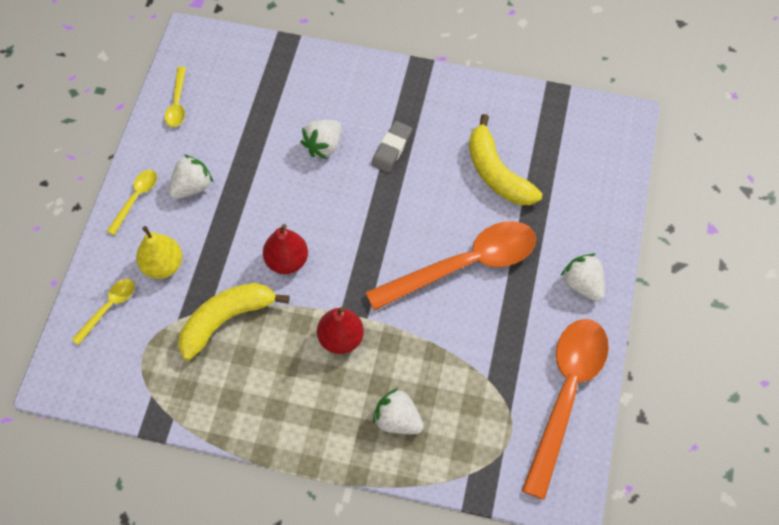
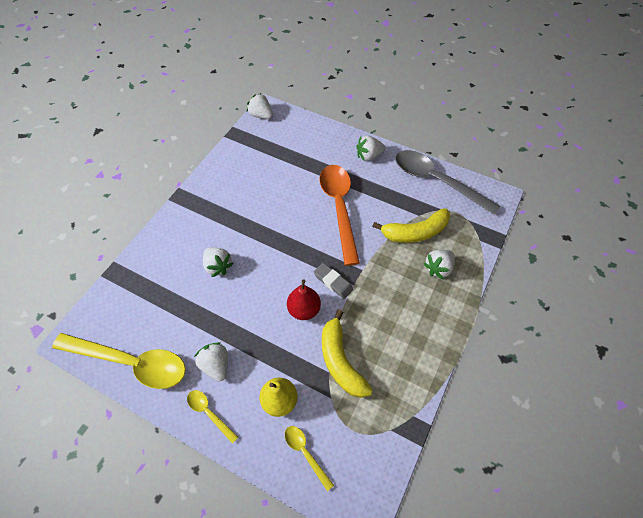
camera: 75 degrees left, 5 degrees down
(177, 103) = (131, 363): yellow spoon -> yellow spoon, size x2.23
(341, 338) = (374, 288): red pear -> none
(392, 149) = (238, 226): grey eraser -> grey eraser (333, 282)
(496, 173) = (279, 176): yellow banana -> yellow banana (415, 232)
(566, 395) = (436, 181): orange spoon -> grey spoon
(608, 115) = (261, 115): none -> white strawberry

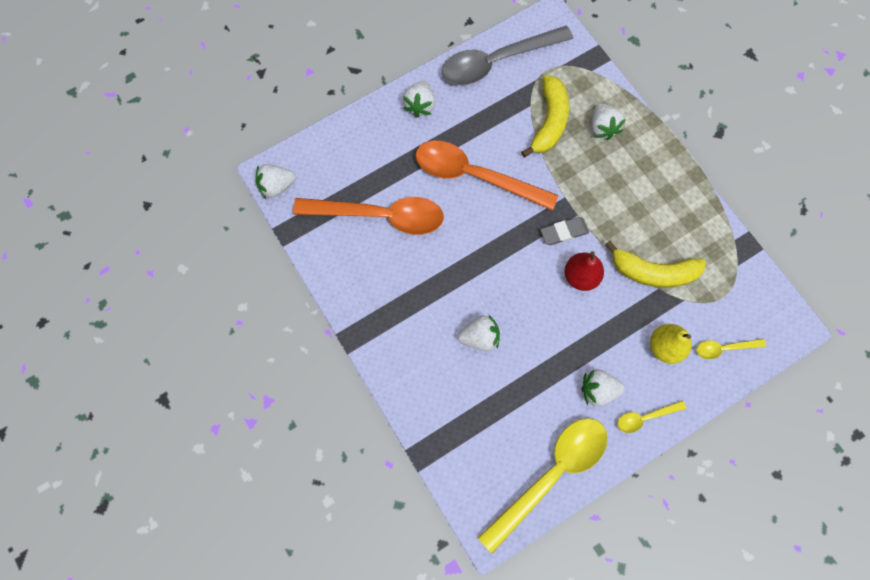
camera: 60 degrees left, 15 degrees up
(274, 172) = (380, 216): none -> orange spoon

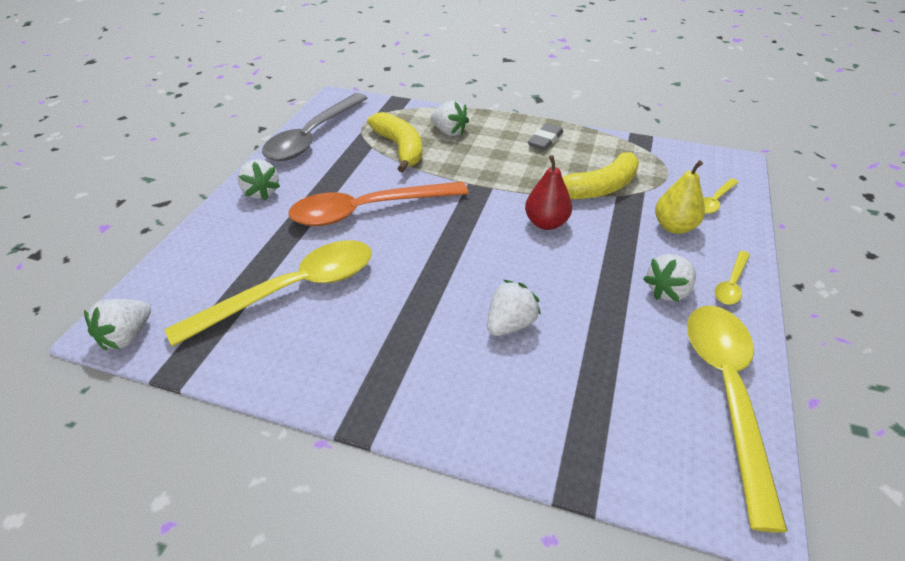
camera: 40 degrees left, 30 degrees down
(380, 216) = (292, 291): orange spoon -> yellow spoon
(564, 232) = (495, 204): grey eraser -> grey eraser (545, 140)

